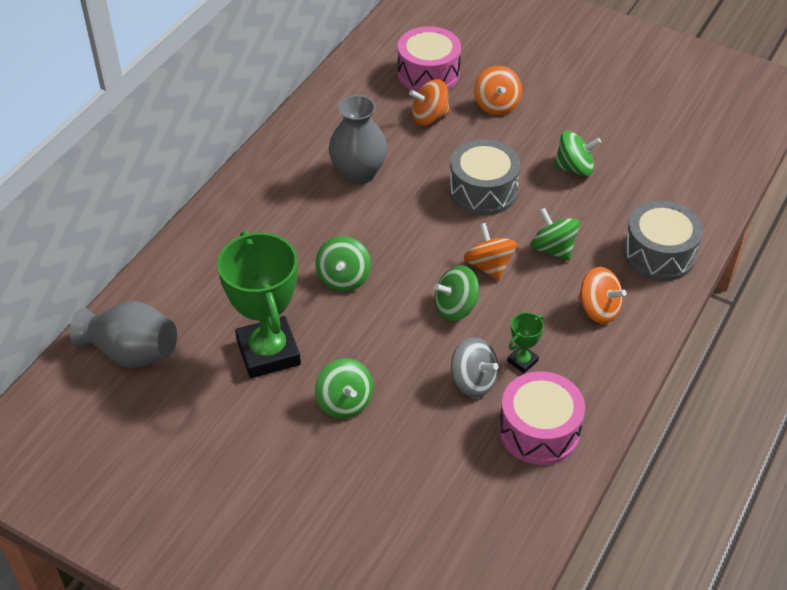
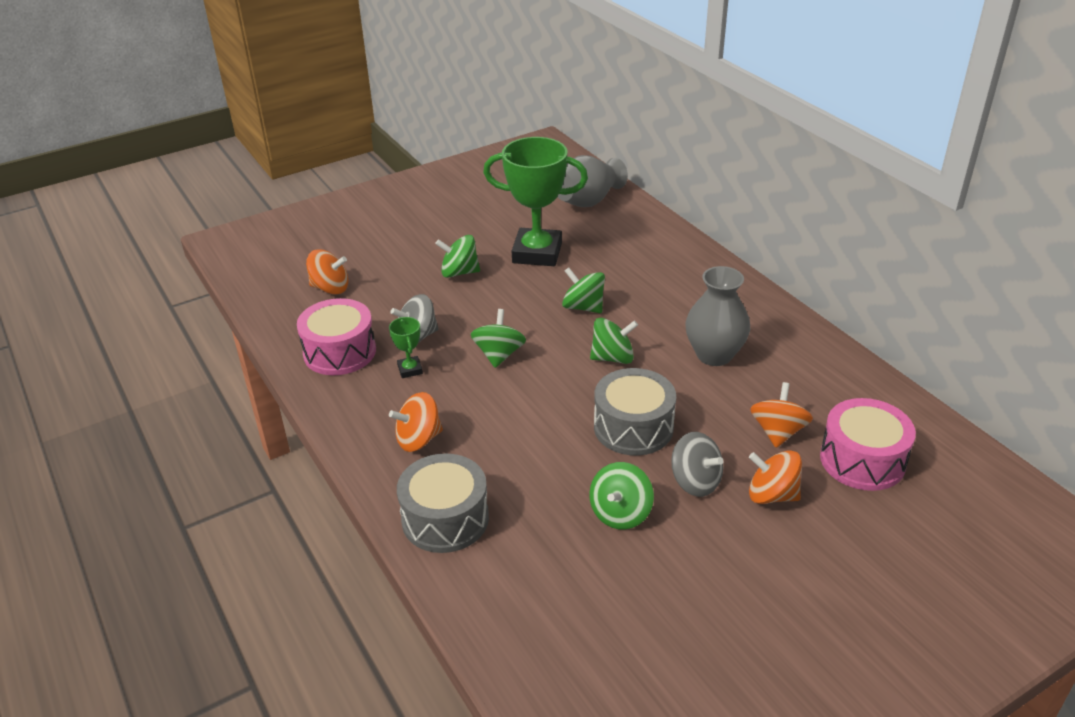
camera: 120 degrees right, 10 degrees down
(489, 266) = (529, 392): orange spinning top -> orange spinning top (330, 288)
(514, 142) = (695, 482): none -> grey spinning top
(553, 249) = (516, 442): green spinning top -> green spinning top (613, 358)

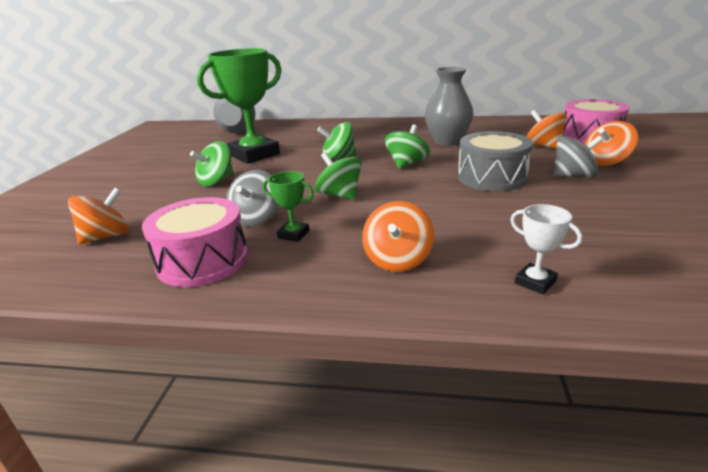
camera: 50 degrees left, 10 degrees down
(445, 519) = (535, 282): grey drum -> white trophy
(620, 513) = (590, 206): green spinning top -> none

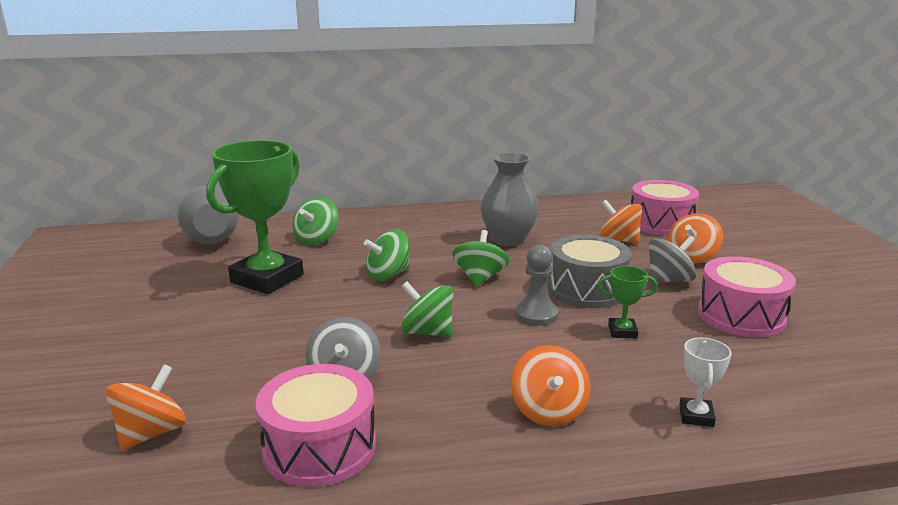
camera: 20 degrees left, 5 degrees down
(216, 181) = (245, 327): green spinning top -> green spinning top (316, 239)
(293, 234) = (408, 395): green trophy -> green trophy (622, 331)
(435, 191) = (536, 315): none -> grey pawn
(535, 282) = (696, 416): white trophy -> white trophy turned 75 degrees clockwise
(631, 208) = (741, 316): none -> pink drum

